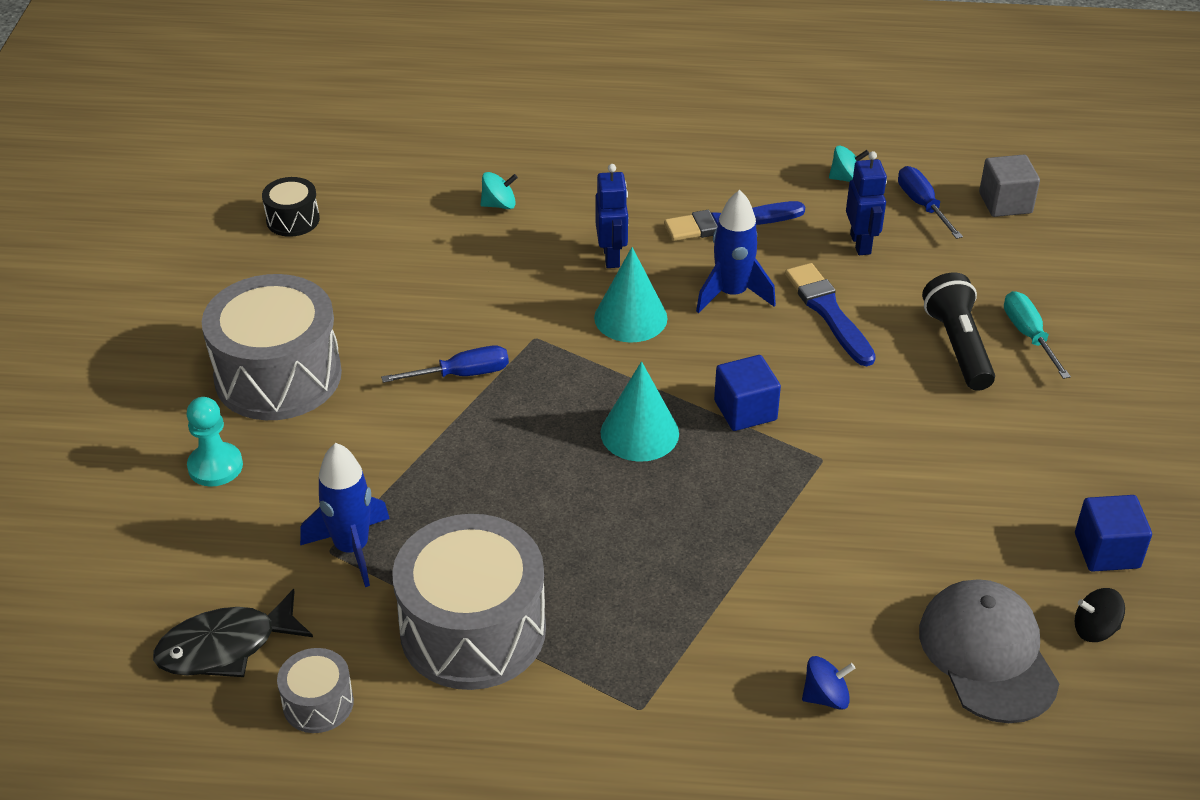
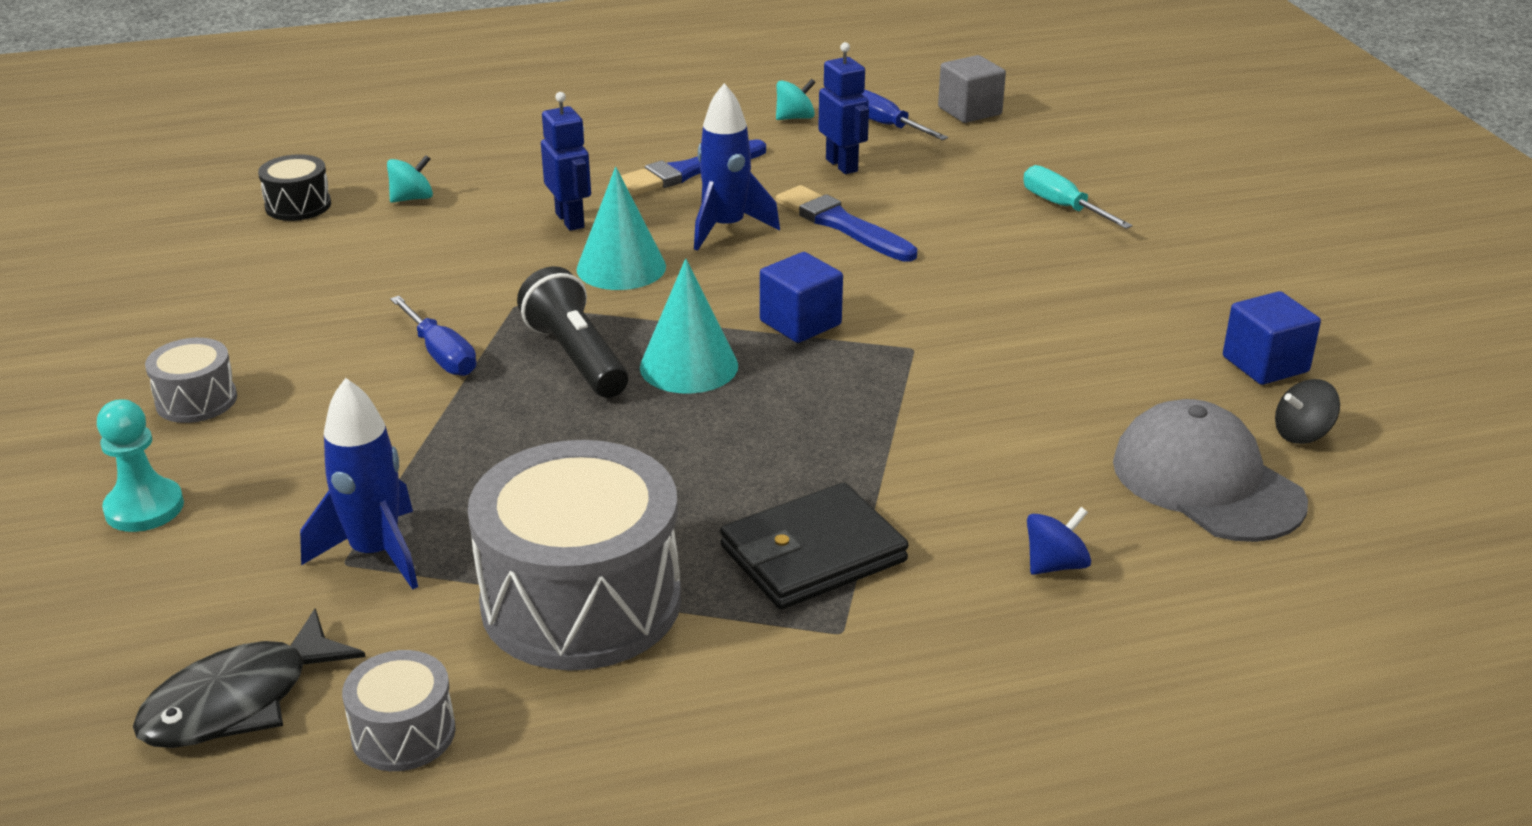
camera: 20 degrees left, 10 degrees down
(278, 376) = (196, 400): grey drum -> grey drum, size x0.47
(293, 220) = (154, 252): black drum -> black drum (298, 205)
(462, 374) = (441, 354): blue screwdriver -> blue screwdriver turned 90 degrees clockwise
(652, 635) = (813, 554): none -> black wallet
(957, 346) = (996, 228): black flashlight -> black flashlight (576, 357)

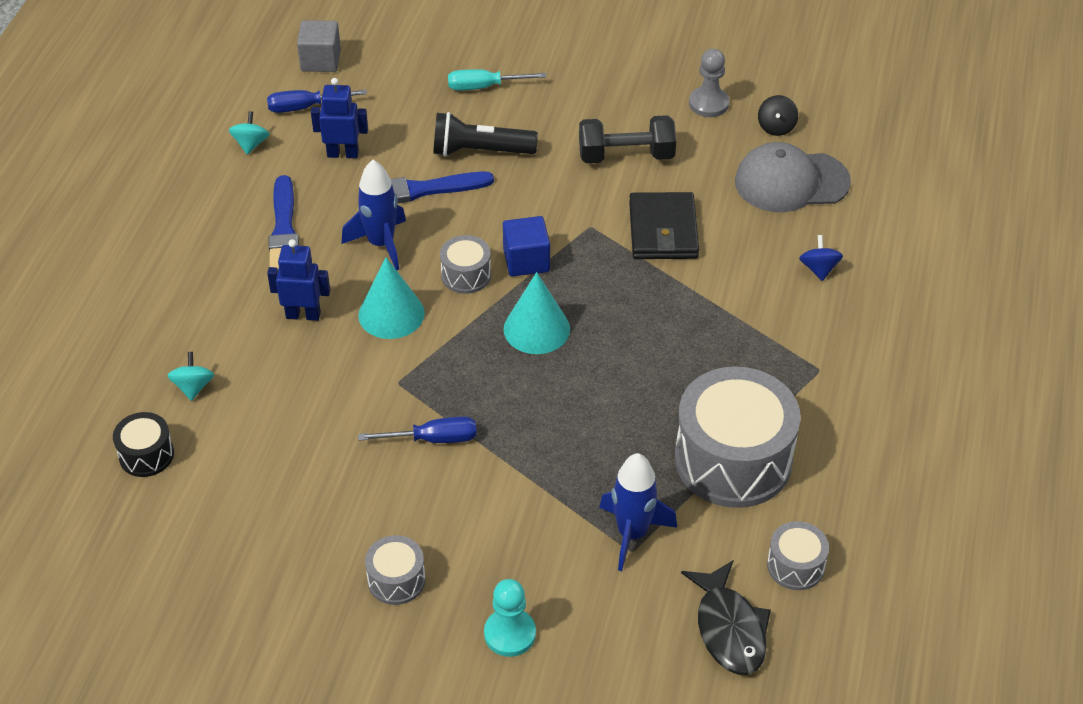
camera: 60 degrees left, 15 degrees up
(576, 357) = (487, 376): black flashlight -> black flashlight (480, 151)
(732, 292) = (466, 275): none -> grey drum
(813, 554) = (752, 353): black wallet -> black wallet (663, 230)
(1075, 333) = (626, 156): none -> black dumbbell
(1265, 364) = (708, 103): blue cube -> grey pawn

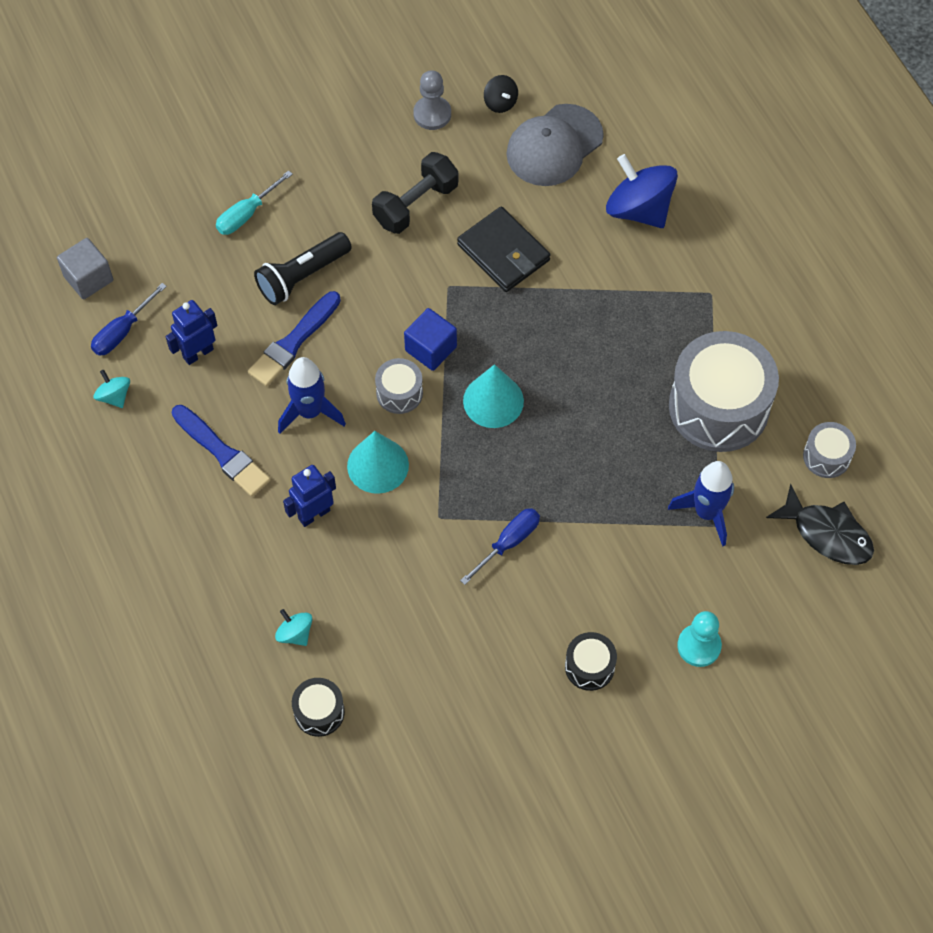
camera: 40 degrees left, 15 degrees up
(396, 580) = (589, 667): grey drum -> black drum
(819, 269) = (639, 209): blue spinning top -> blue spinning top, size x2.08

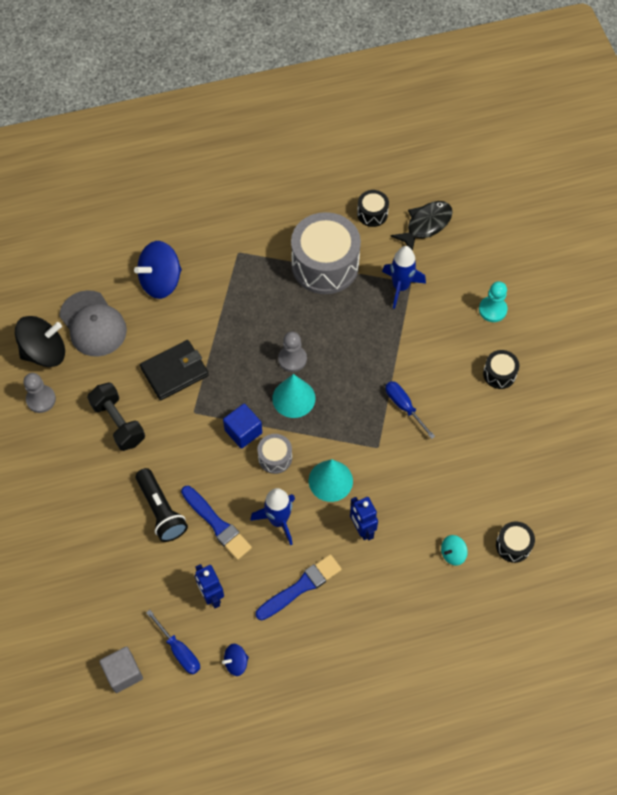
camera: 80 degrees left, 0 degrees up
(114, 396) = (236, 662): turquoise spinning top -> blue spinning top
(247, 214) = (94, 544): turquoise screwdriver -> none
(500, 102) = (44, 352): black spinning top -> black spinning top, size x2.08
(554, 389) = (292, 359): none -> grey pawn
(826, 456) = (372, 214): grey drum -> black drum

